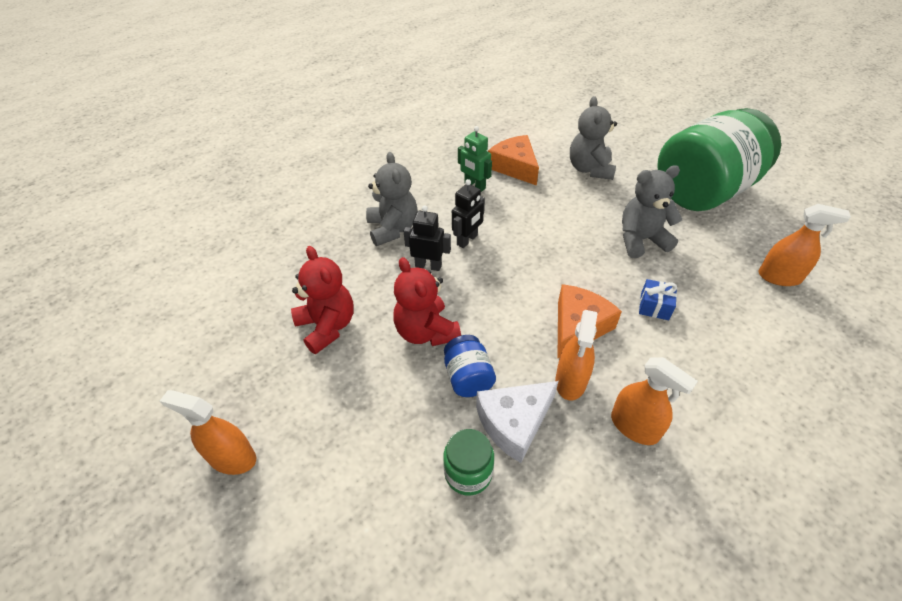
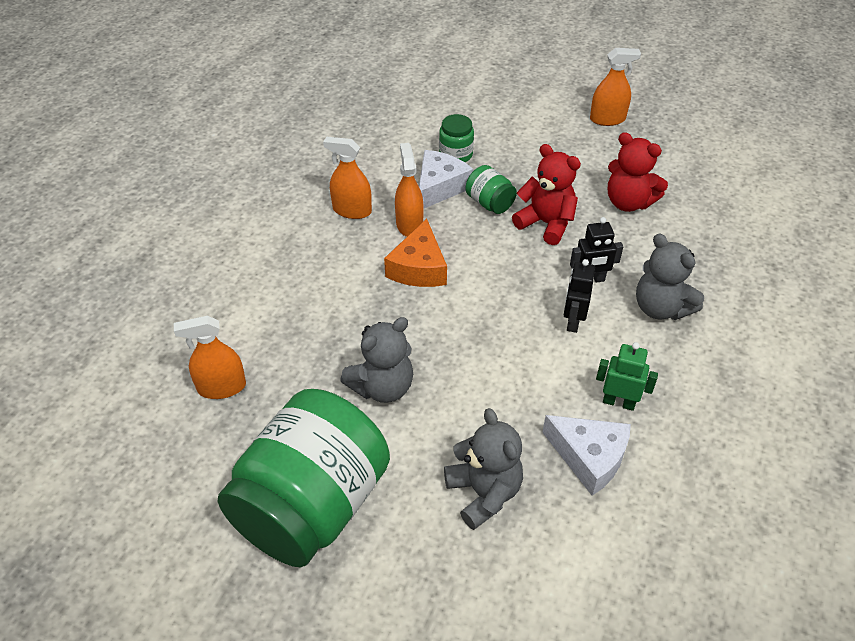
camera: 155 degrees right, 0 degrees up
(468, 377) = (489, 203): blue jar -> green jar
(515, 167) = (589, 457): orange cheese -> white cheese
(654, 306) = (353, 309): blue gift -> none

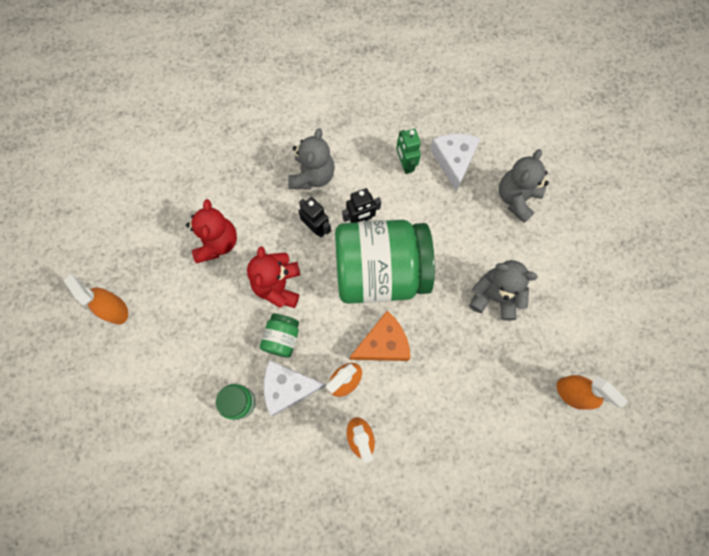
camera: 125 degrees left, 25 degrees up
(312, 505) = (594, 278): green jar -> green jar (380, 272)

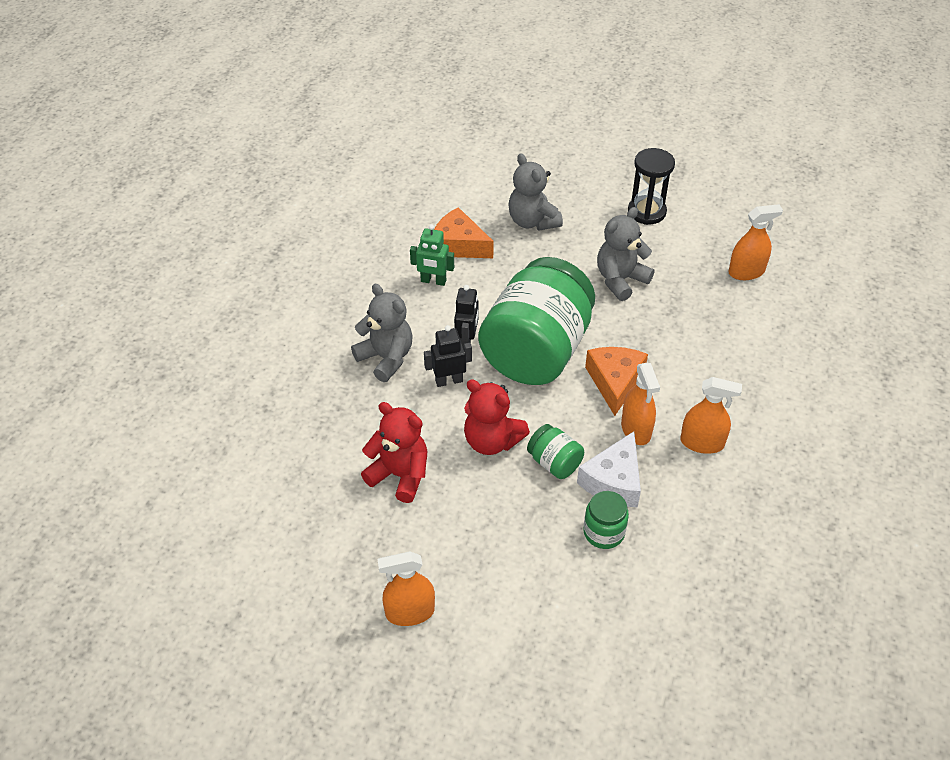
camera: 60 degrees left, 25 degrees down
(454, 160) = (458, 245): white cheese -> orange cheese
(589, 279) = (646, 212): none -> black hourglass

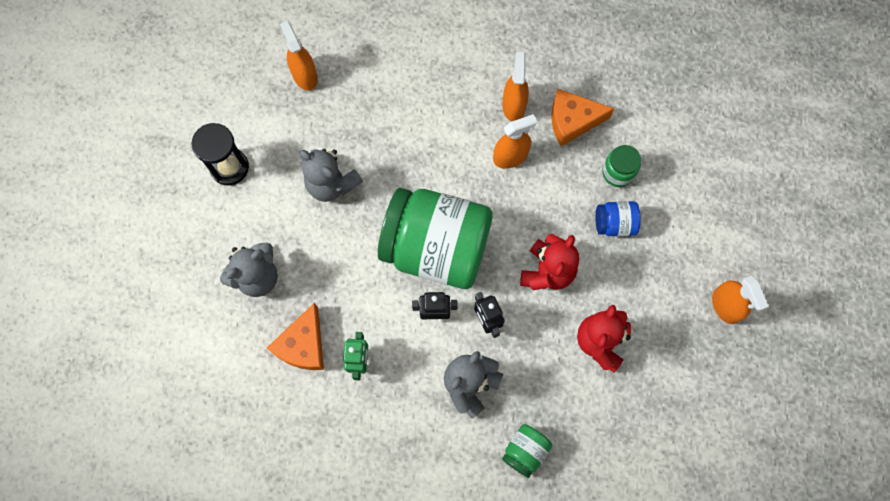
camera: 100 degrees left, 25 degrees up
(537, 516) = (614, 224): none -> blue jar
(554, 463) = (559, 217): green jar -> green jar (525, 451)
(613, 481) = (567, 169): white cheese -> none
(615, 382) = (461, 178): orange cheese -> orange cheese (572, 121)

